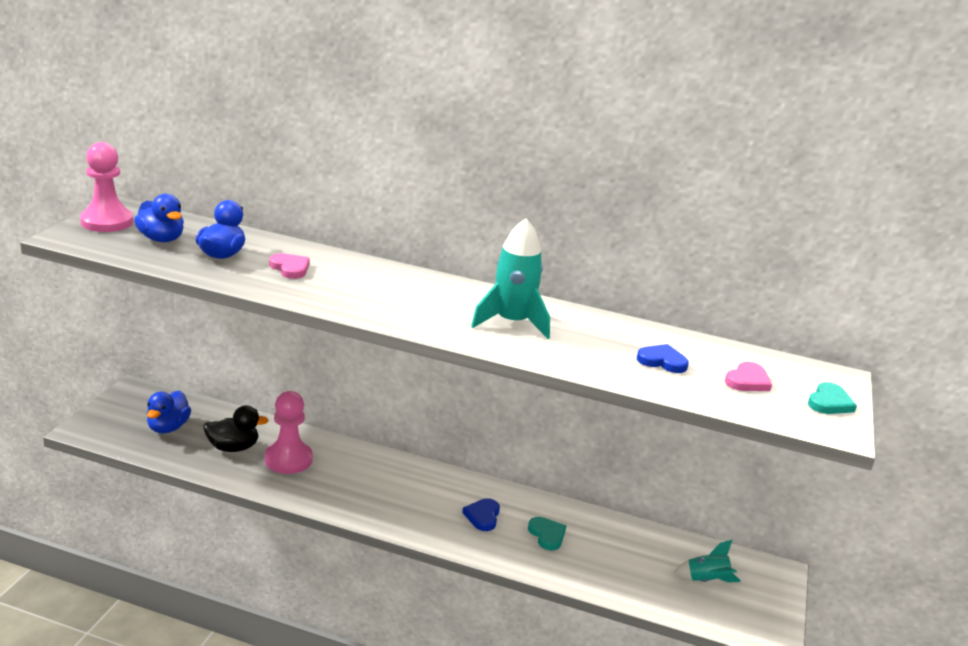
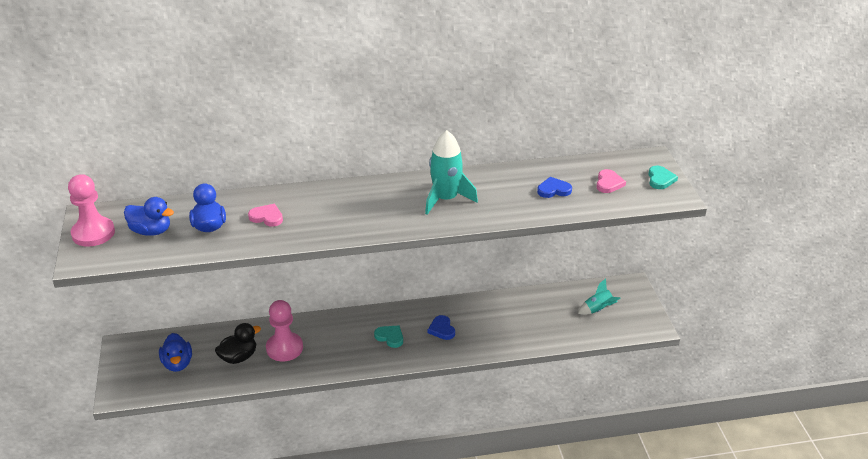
camera: 25 degrees left, 10 degrees up
(547, 535) = (489, 323): turquoise heart -> turquoise heart (390, 337)

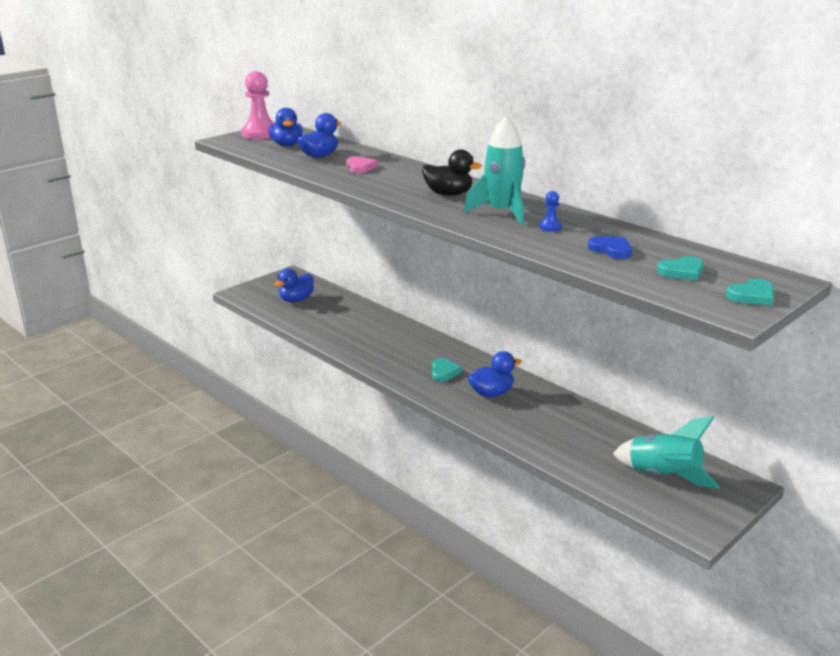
camera: 55 degrees right, 10 degrees down
(239, 357) = (332, 318): black duck -> black duck (448, 194)
(284, 348) = (366, 331): pink pawn -> none
(442, 329) = (491, 393): blue heart -> blue duck
(493, 193) = (550, 227): none -> blue pawn
(598, 309) = (663, 476): turquoise rocket -> turquoise rocket, size x1.71
(608, 183) = (682, 271): pink heart -> turquoise heart

